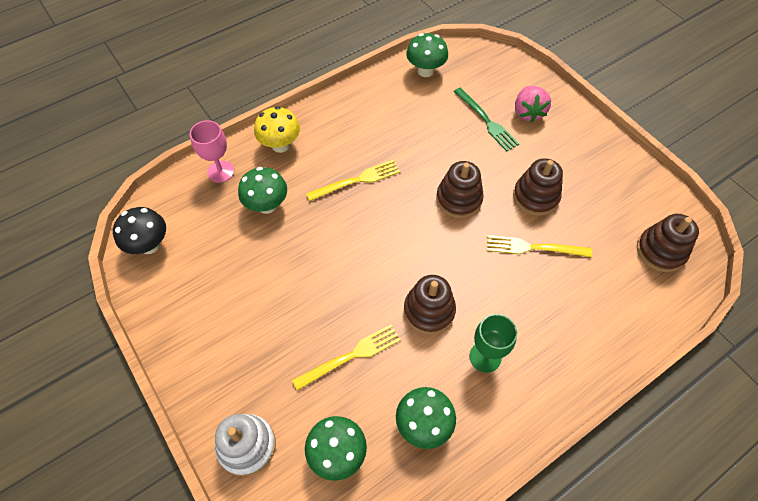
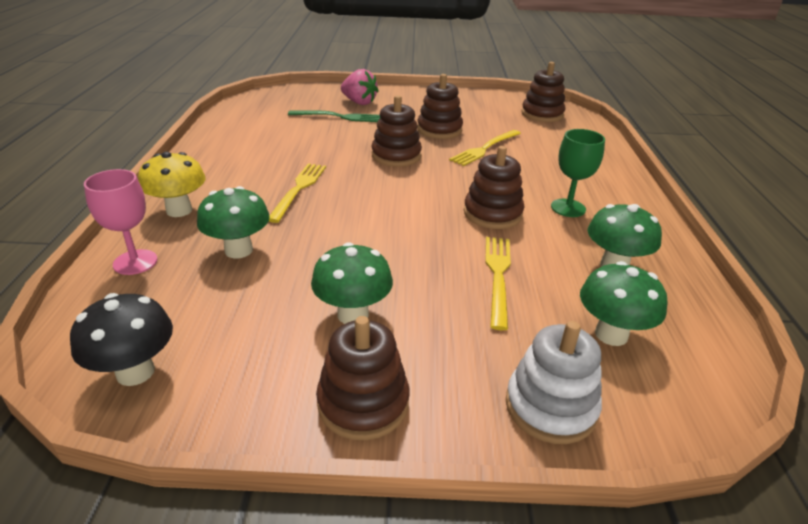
camera: 55 degrees left, 25 degrees down
(192, 353) = (363, 403): none -> brown stacking toy
(425, 71) = (244, 116): green mushroom -> green mushroom (353, 314)

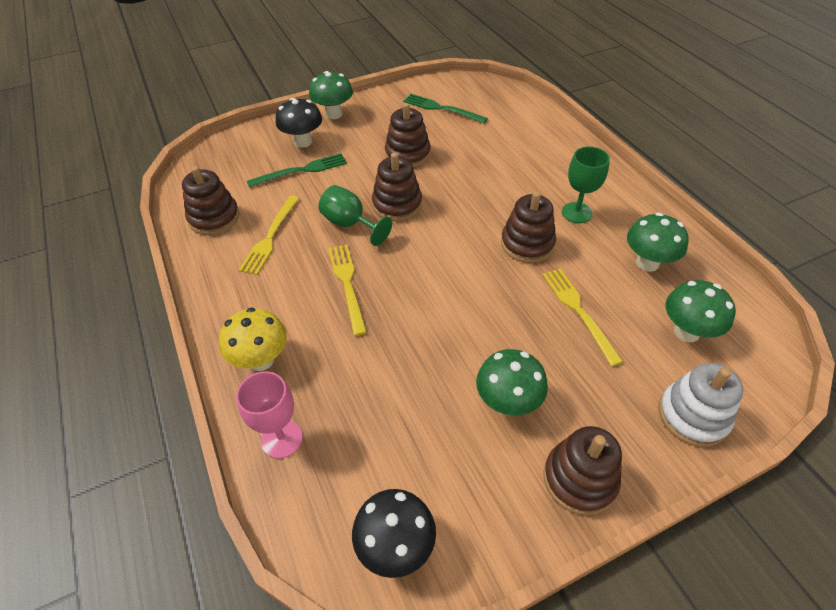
camera: 25 degrees left, 15 degrees up
(238, 250) = (360, 381): green mushroom -> green mushroom (334, 114)
(343, 156) = (350, 224): none -> green goblet
(359, 102) = (303, 142): pink strawberry -> black mushroom
(485, 149) = (464, 165): yellow fork -> yellow fork (270, 237)
(500, 112) = (441, 108): none -> green fork
(542, 114) = (479, 99): brown stacking toy -> brown stacking toy (214, 218)

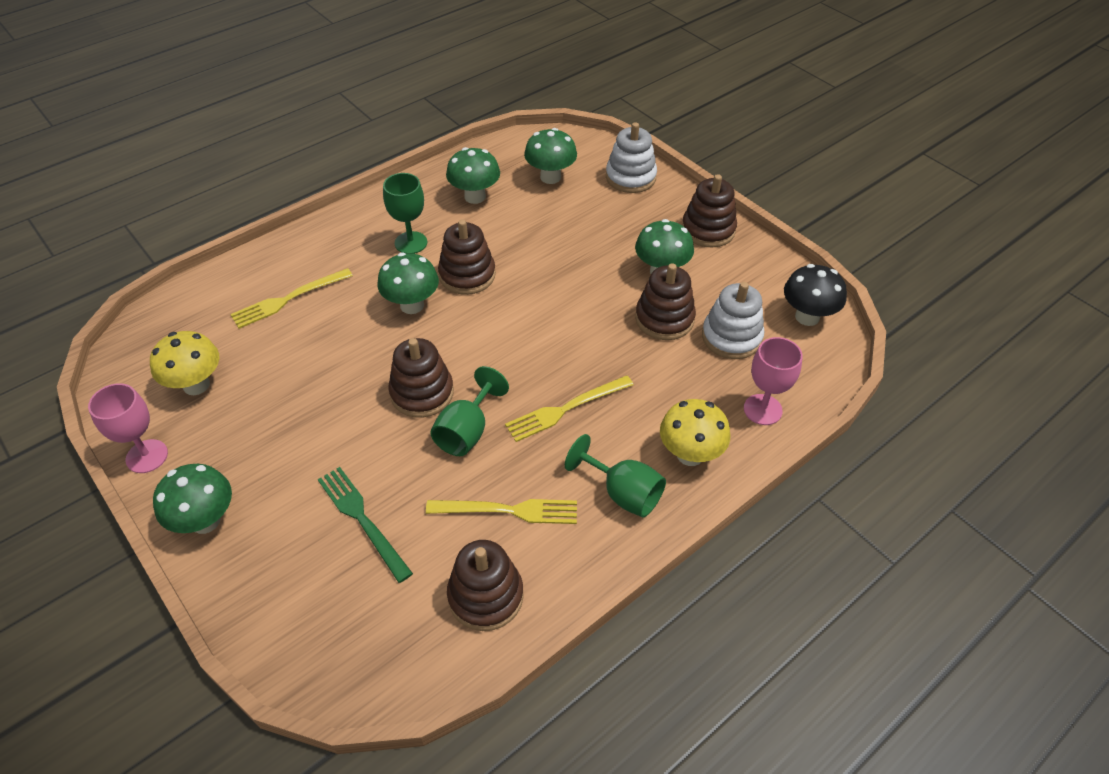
camera: 105 degrees left, 0 degrees up
(249, 304) = (623, 493): none -> green goblet
(303, 142) = (287, 541): black mushroom -> none
(388, 443) = (731, 337): none -> white stacking toy
(390, 94) = (147, 456): none -> pink goblet
(407, 154) = (313, 403): brown stacking toy -> brown stacking toy (664, 319)
(441, 108) = (196, 385): green fork -> yellow mushroom
(495, 207) = (412, 305): none -> green mushroom
(578, 311) = (548, 236): yellow fork -> yellow fork (288, 299)

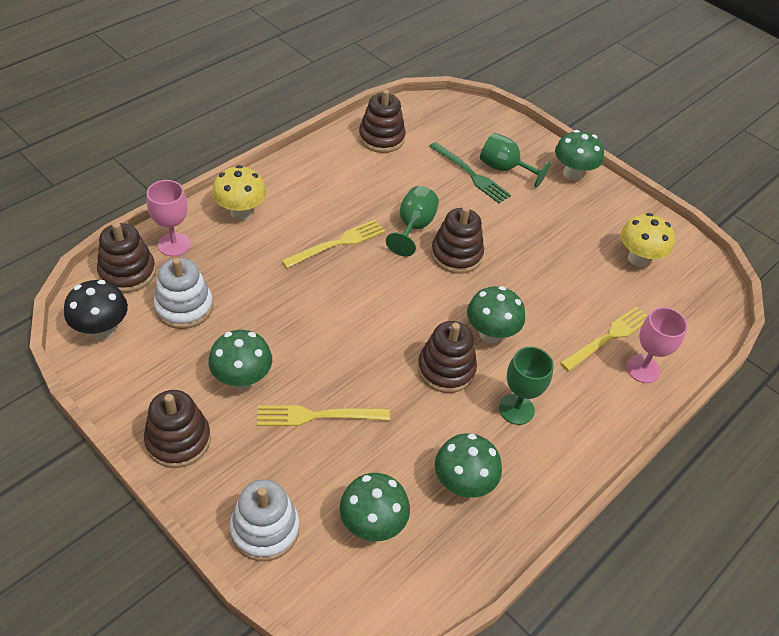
camera: 170 degrees right, 0 degrees up
(147, 456) = (638, 210): pink goblet -> pink goblet (642, 369)
(508, 510) = (374, 179): yellow fork -> yellow fork (317, 416)
(623, 493) = (294, 189): green goblet -> green goblet (504, 169)
(664, 319) = (246, 324): brown stacking toy -> brown stacking toy (127, 272)

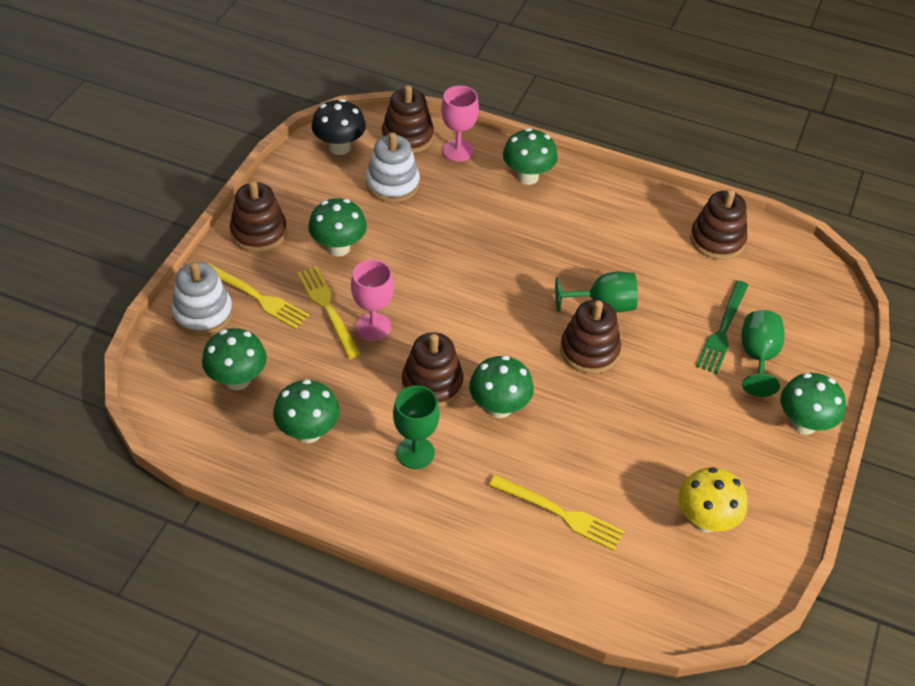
camera: 70 degrees right, 0 degrees up
(241, 212) = (527, 177): yellow mushroom -> green mushroom
(338, 243) = (538, 256): yellow fork -> yellow fork (257, 297)
(642, 369) = (534, 555): pink goblet -> pink goblet (373, 327)

